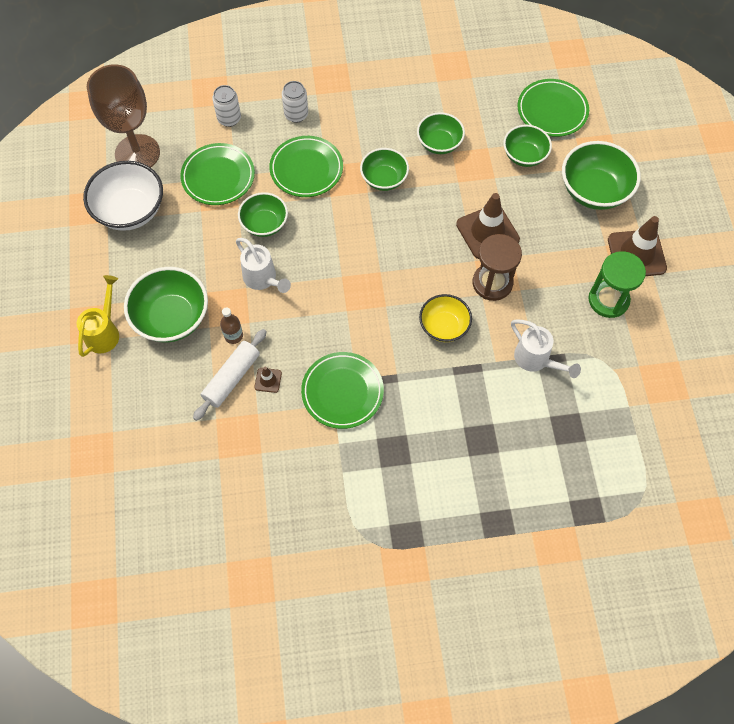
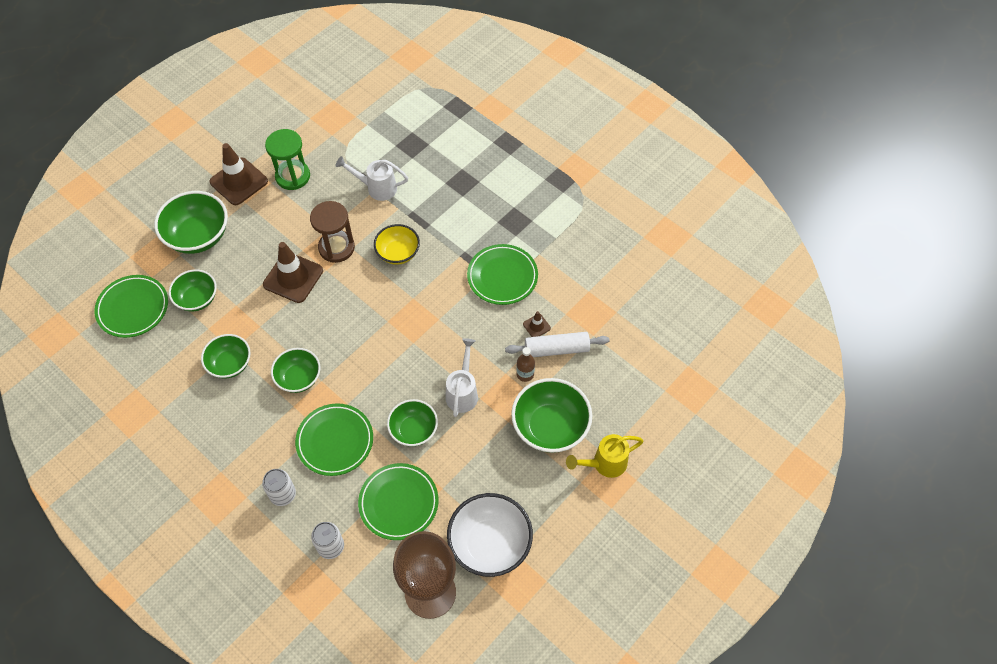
camera: 130 degrees left, 5 degrees down
(536, 360) = (377, 188): white watering can -> white watering can turned 90 degrees counterclockwise

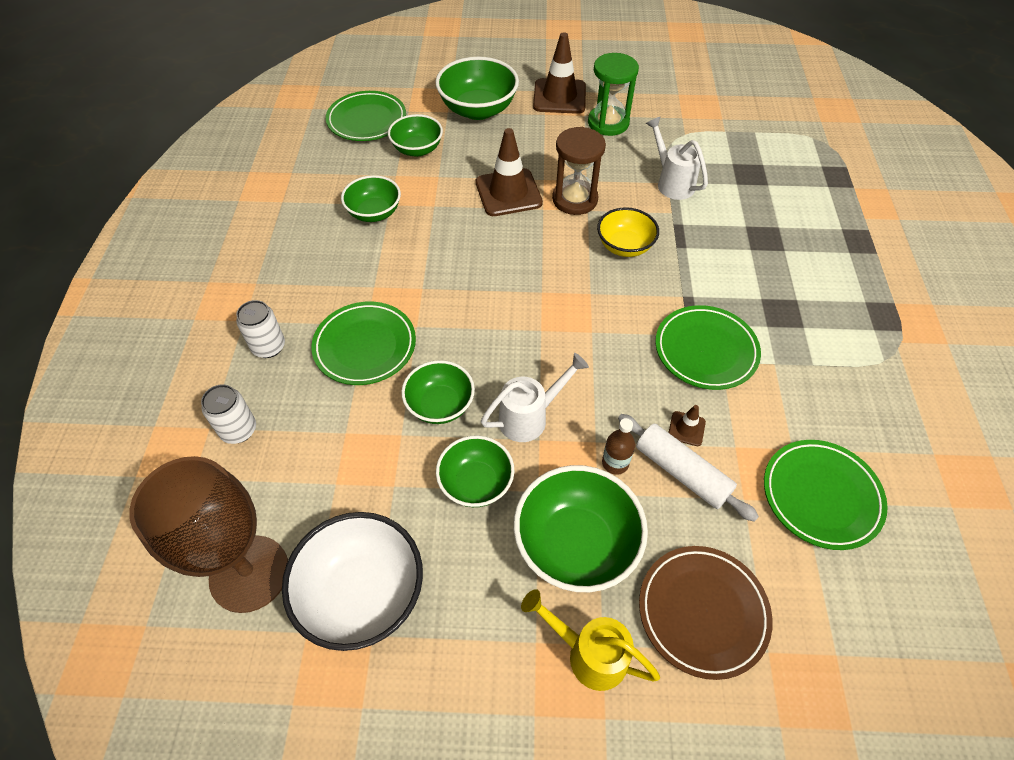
camera: 50 degrees right, 5 degrees down
(299, 378) = (408, 269): green bowl -> green bowl (476, 483)
(398, 503) = (340, 455): green plate -> green plate (821, 496)
(627, 401) = (702, 612): none -> brown plate

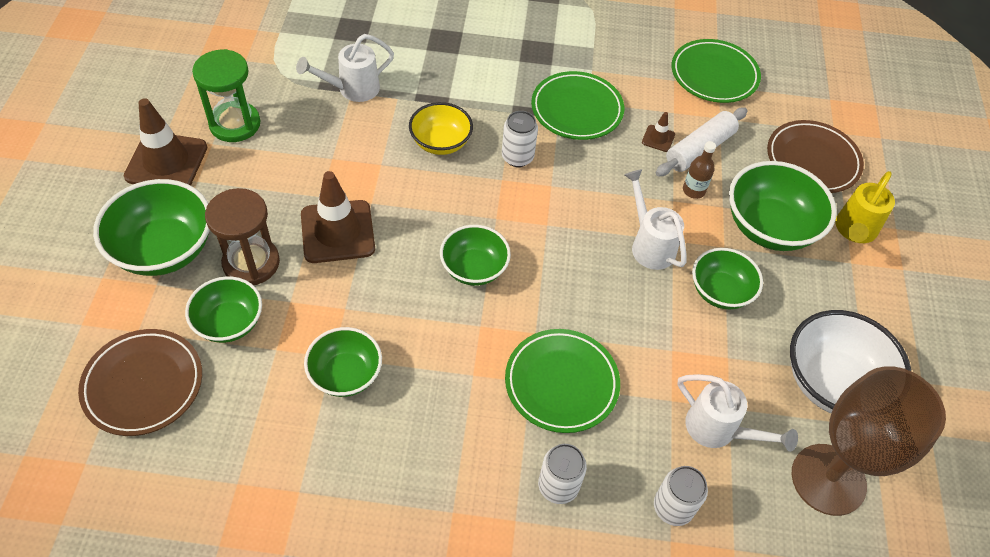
camera: 90 degrees left, 0 degrees up
(311, 472) = (718, 430): none -> white watering can
(367, 120) = (143, 385): green plate -> brown plate
(440, 405) = (637, 315): green bowl -> green bowl (474, 268)
(575, 199) = (362, 173): brown hourglass -> brown hourglass (251, 263)
(622, 303) = (517, 157): none -> white can

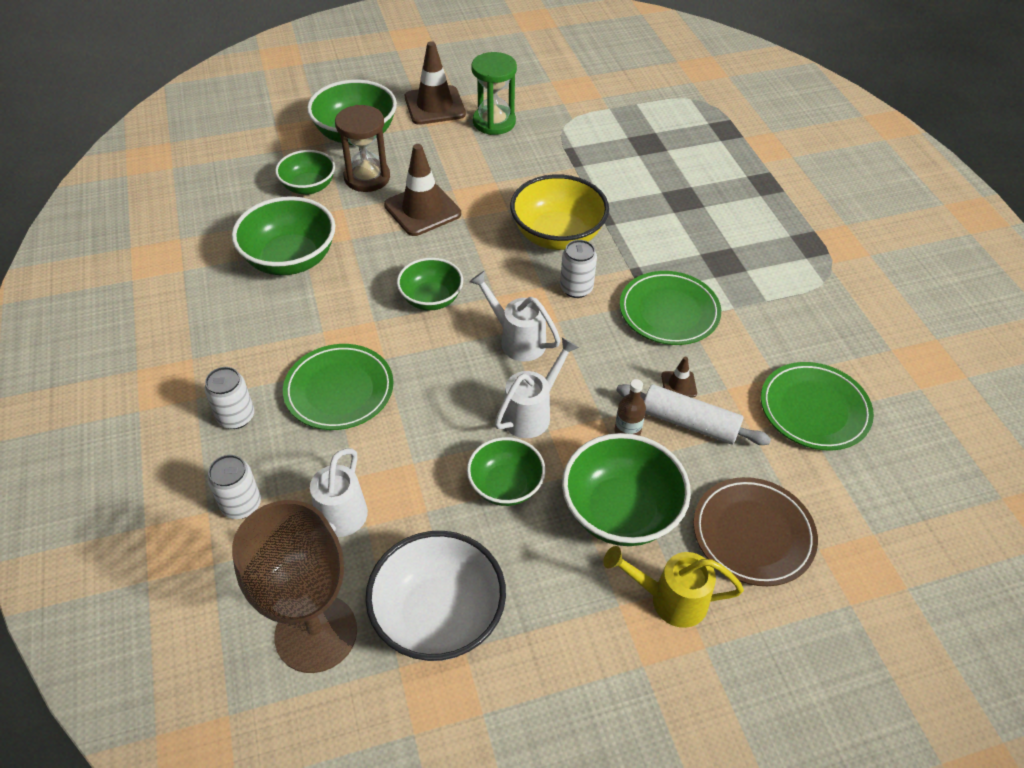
camera: 70 degrees right, 5 degrees down
(143, 385) = (240, 168): brown plate -> none
(345, 374) = (290, 259): green bowl -> green bowl, size x1.58
(352, 89) = (578, 166): white watering can -> white watering can (517, 340)
(440, 142) = (557, 235): yellow bowl -> yellow bowl, size x1.58

